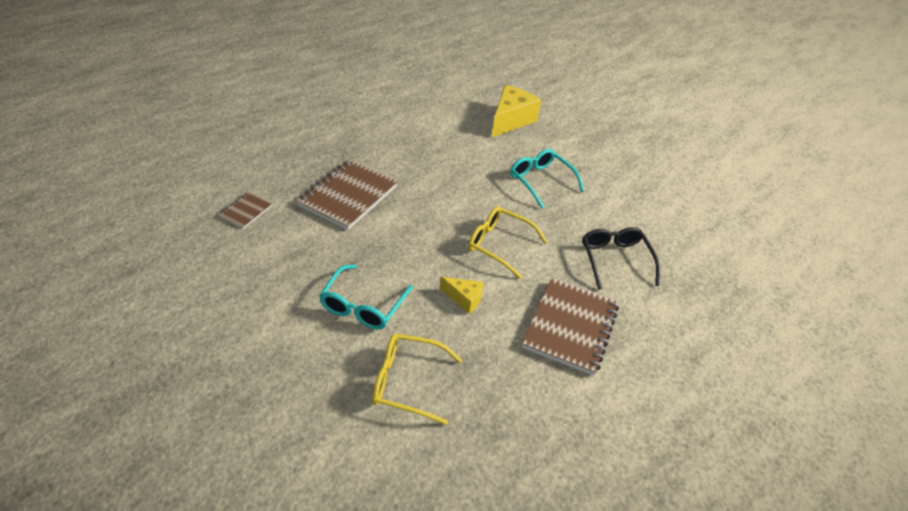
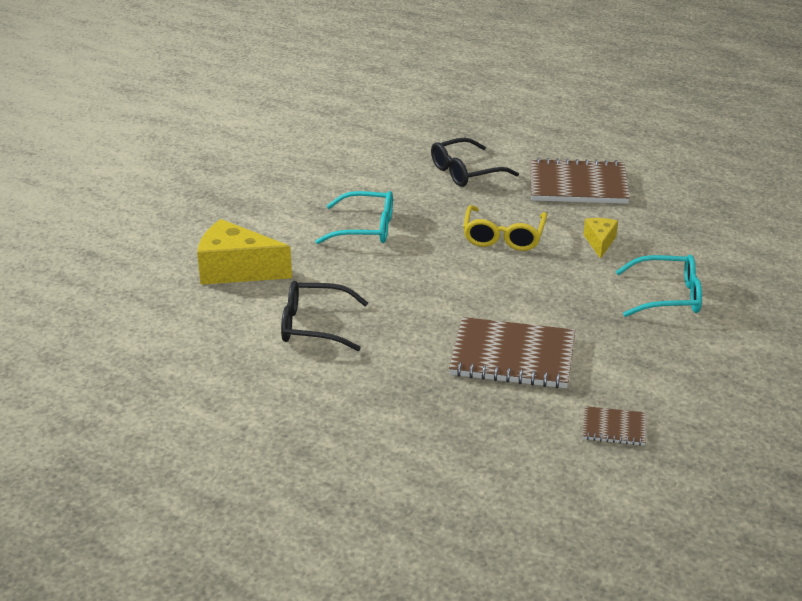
camera: 105 degrees left, 10 degrees down
(407, 382) = (723, 251): yellow glasses -> none
(434, 132) = (314, 325): none -> black glasses
(541, 181) = (365, 228): turquoise glasses -> turquoise glasses turned 120 degrees counterclockwise

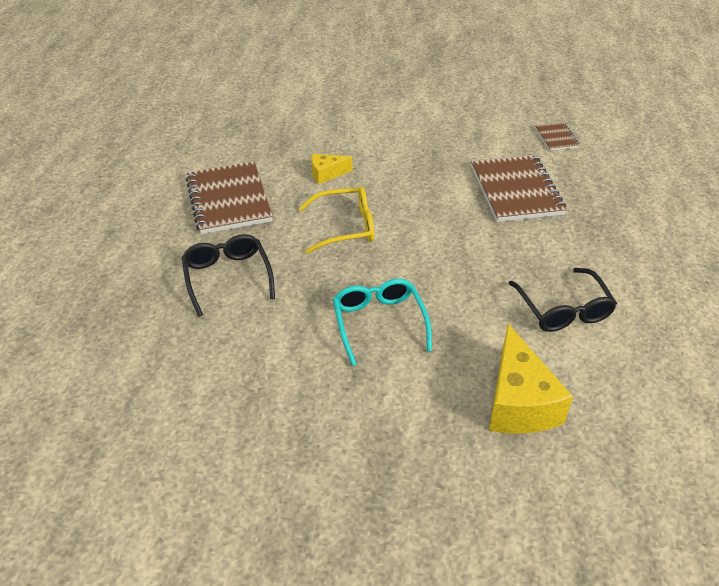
camera: 110 degrees left, 10 degrees up
(466, 172) = (227, 277): black glasses -> black glasses turned 150 degrees counterclockwise
(667, 296) = (387, 134): turquoise glasses -> none

